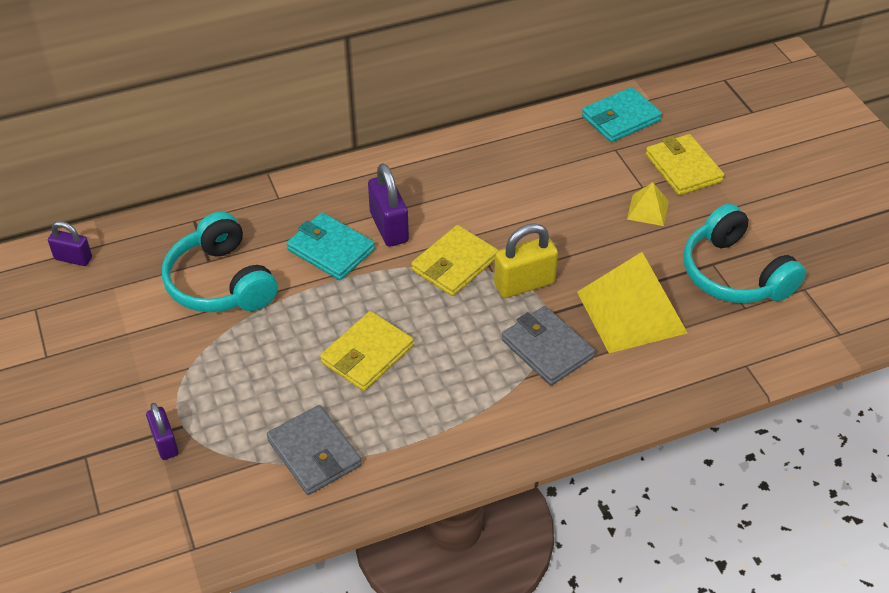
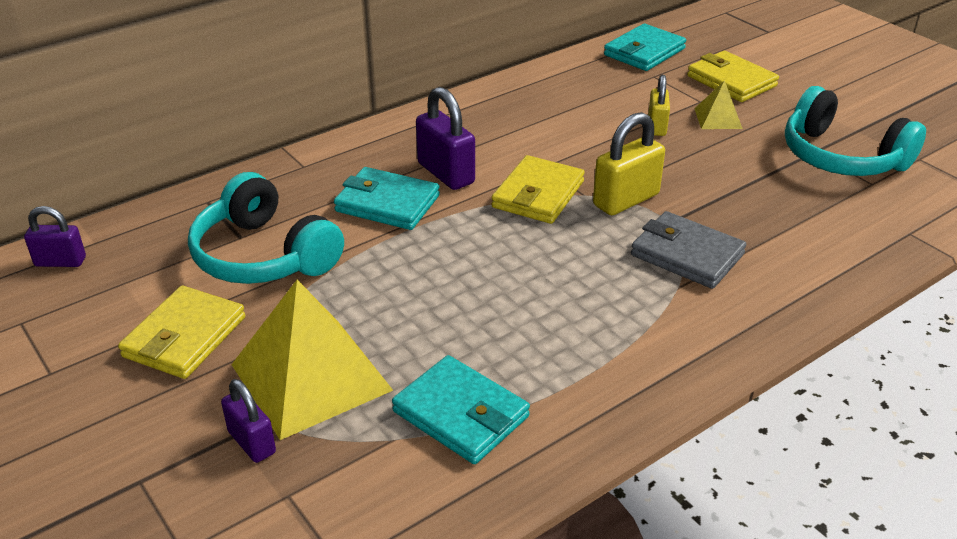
camera: 15 degrees left, 10 degrees down
(314, 453) = (461, 414): grey wallet -> turquoise wallet
(367, 354) = (479, 296): yellow wallet -> yellow wallet (185, 337)
(589, 209) = (656, 126): none -> yellow padlock
(631, 312) = (757, 206): yellow pyramid -> yellow pyramid (310, 377)

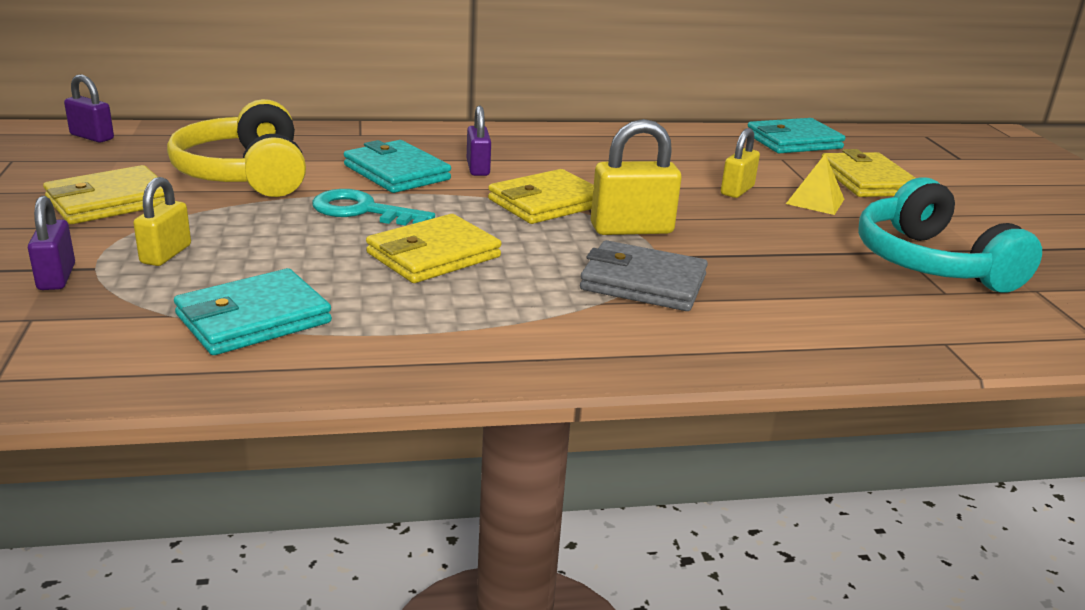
camera: 25 degrees right, 10 degrees down
(264, 255) = (246, 174): turquoise headphones -> yellow headphones
(310, 377) = (166, 254): yellow pyramid -> yellow padlock
(410, 260) = (362, 211): none -> turquoise key
(446, 173) = (478, 168): purple padlock -> purple padlock, size x0.64
(461, 414) = (253, 319): turquoise wallet -> turquoise wallet turned 75 degrees clockwise
(517, 288) = (433, 255): none -> yellow wallet
(687, 255) = (643, 283): grey wallet -> grey wallet turned 45 degrees counterclockwise

